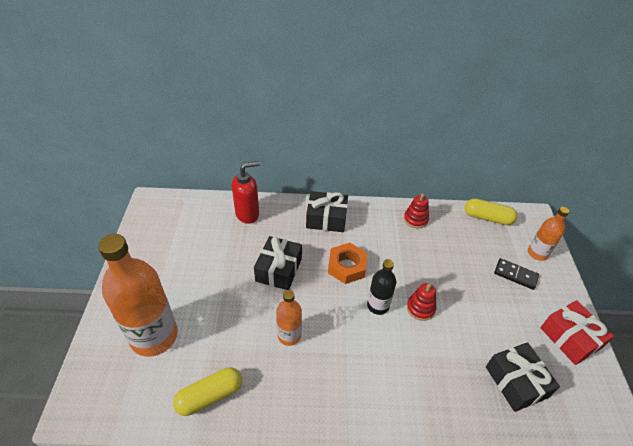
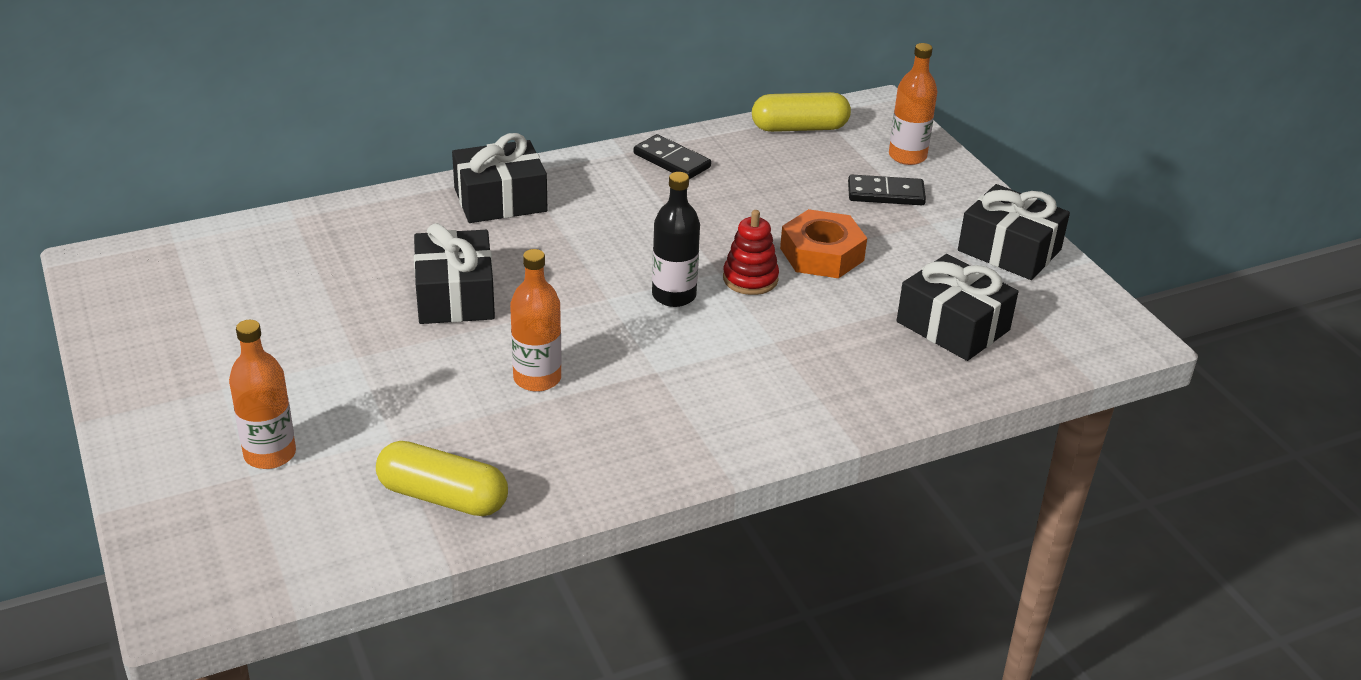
camera: 25 degrees left, 10 degrees down
(154, 336) = (270, 454): orange bottle -> orange bottle, size x0.51
(210, 396) = (443, 497): yellow capsule -> yellow capsule turned 75 degrees clockwise
(248, 214) = (333, 231): red soap dispenser -> none
(347, 266) = (584, 258): orange nut -> orange nut (821, 254)
(415, 219) = (672, 160): red stacking toy -> black domino
(570, 338) = (1009, 250): red gift -> black gift

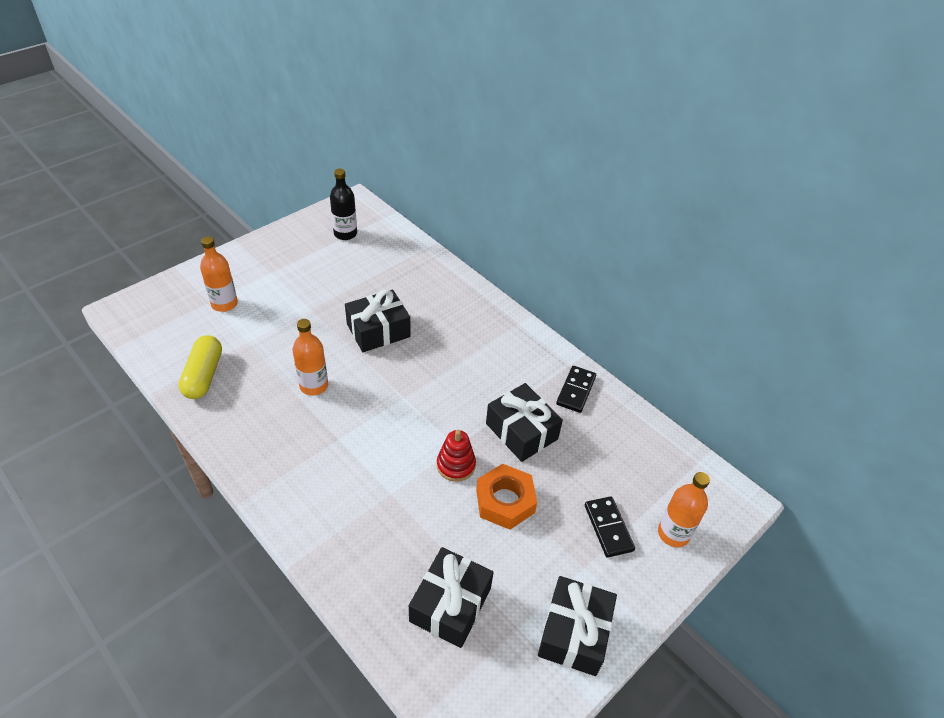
camera: 70 degrees right, 10 degrees up
(500, 200) = (483, 322): black gift -> black gift (521, 431)
(674, 295) = (419, 428): black bottle -> black bottle (345, 234)
(799, 128) = (667, 453): yellow capsule -> none

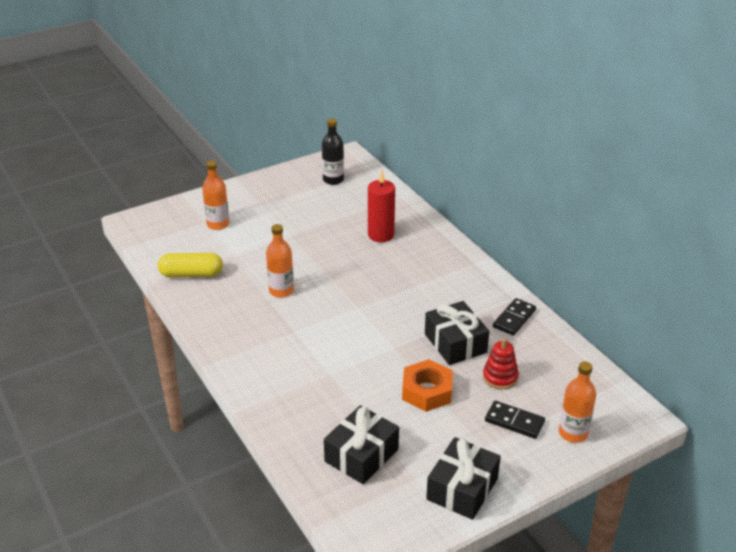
camera: 15 degrees right, 10 degrees down
(203, 375) = (191, 274): yellow capsule -> yellow capsule turned 75 degrees clockwise
(378, 330) = (346, 256): black gift -> none
(411, 299) = (381, 235): none -> red candle
(456, 465) = (390, 361): red stacking toy -> red stacking toy (500, 377)
(608, 528) = (514, 421): black domino -> black domino turned 60 degrees counterclockwise

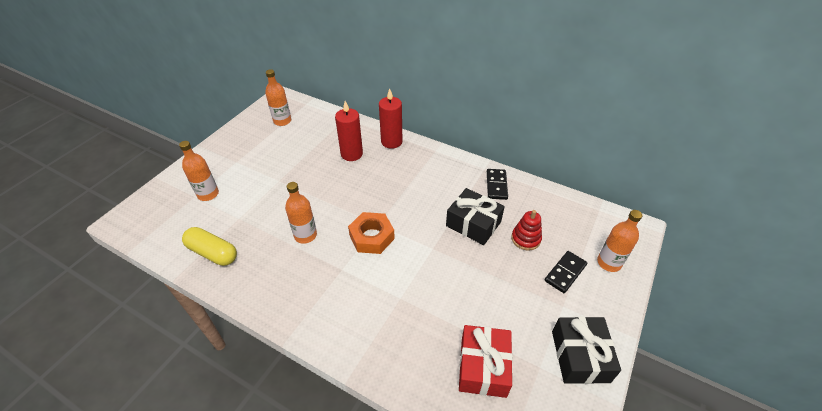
camera: 30 degrees left, 10 degrees up
(191, 274) = (213, 252): yellow capsule -> yellow capsule turned 60 degrees clockwise
(333, 180) = (282, 121): black bottle -> orange bottle
(361, 455) = (483, 367): black gift -> red gift
(427, 391) = (485, 277): orange nut -> orange nut (372, 237)
(433, 237) = (391, 142): none -> red candle
(514, 421) = (565, 273): black domino -> black domino turned 45 degrees counterclockwise

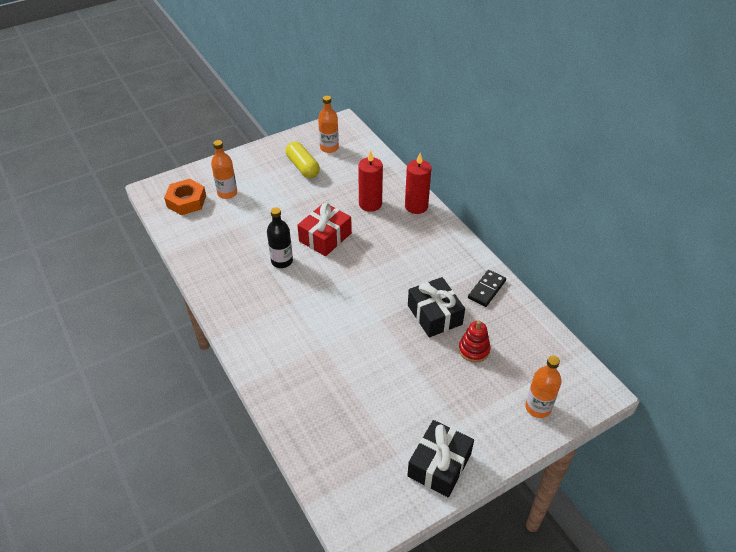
camera: 30 degrees right, 0 degrees up
(213, 252) = (203, 244): yellow capsule -> yellow capsule (303, 167)
(305, 235) = (282, 261): orange bottle -> black bottle
(372, 237) = (335, 286): orange nut -> orange nut (186, 201)
(483, 367) = (350, 430): red gift -> red gift (325, 237)
(565, 273) = (486, 395): black domino -> none

